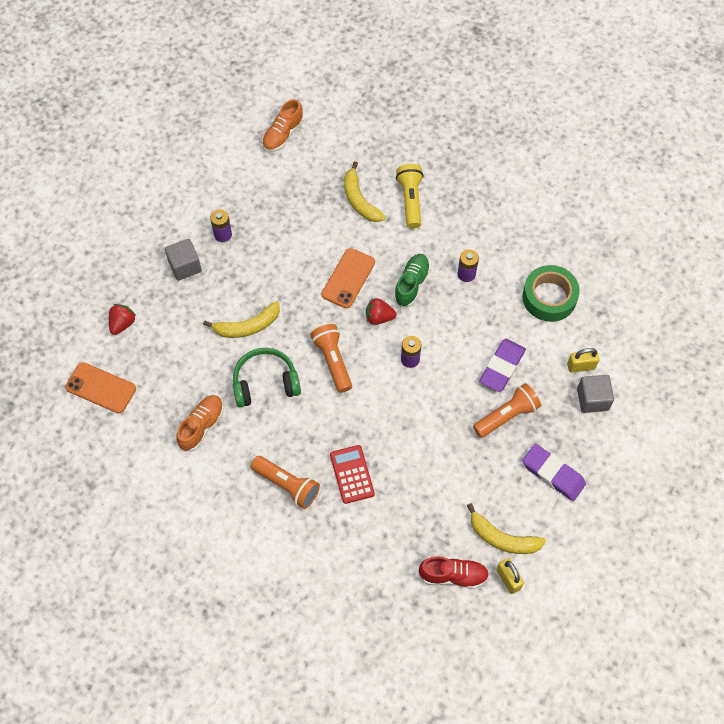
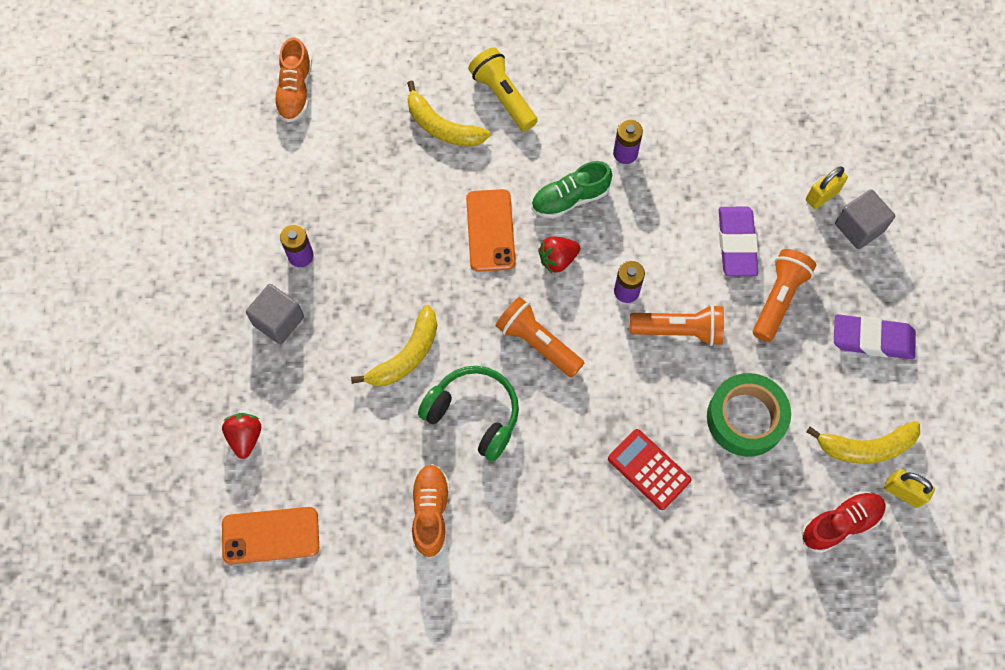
camera: 30 degrees left, 5 degrees up
(265, 383) = (474, 414): green headphones -> green headphones turned 75 degrees clockwise
(287, 485) = (581, 527): orange flashlight -> orange flashlight (679, 330)
(411, 284) = (570, 199): green shoe -> green shoe turned 105 degrees counterclockwise
(549, 297) = (736, 132): green tape -> green tape (745, 418)

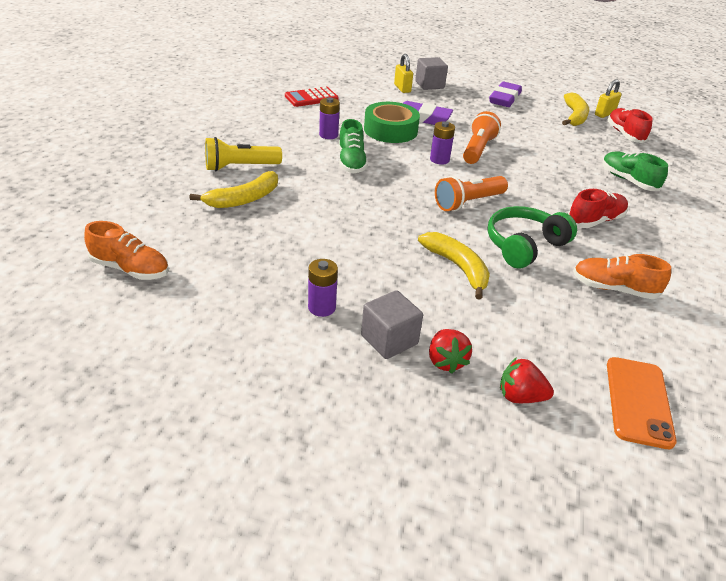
camera: 75 degrees left, 30 degrees down
(490, 230) = (358, 200): orange phone -> none
(557, 259) = (400, 178): red strawberry -> red strawberry (446, 361)
(562, 489) = (595, 221): none -> red shoe
(649, 469) = (582, 184): red calculator -> red calculator (311, 98)
(688, 528) = (628, 180): none -> green shoe
(745, 418) = (549, 144): green tape -> green tape (390, 130)
(778, 299) = (467, 115): orange flashlight -> none

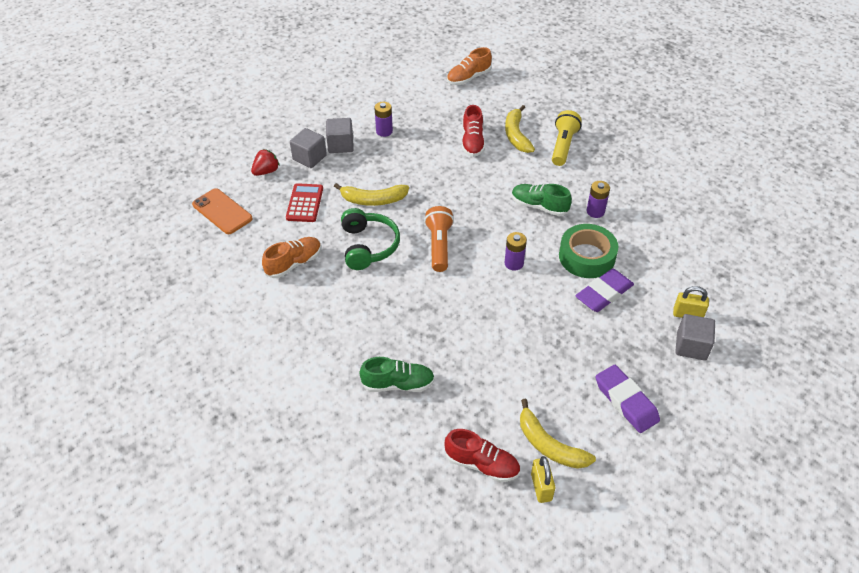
camera: 125 degrees right, 10 degrees up
(311, 98) = (684, 230): red calculator -> red calculator (305, 203)
(446, 361) = (309, 158): red strawberry -> grey cube
(478, 149) = (518, 301): orange flashlight -> none
(595, 221) = (363, 310): red shoe -> red shoe (472, 142)

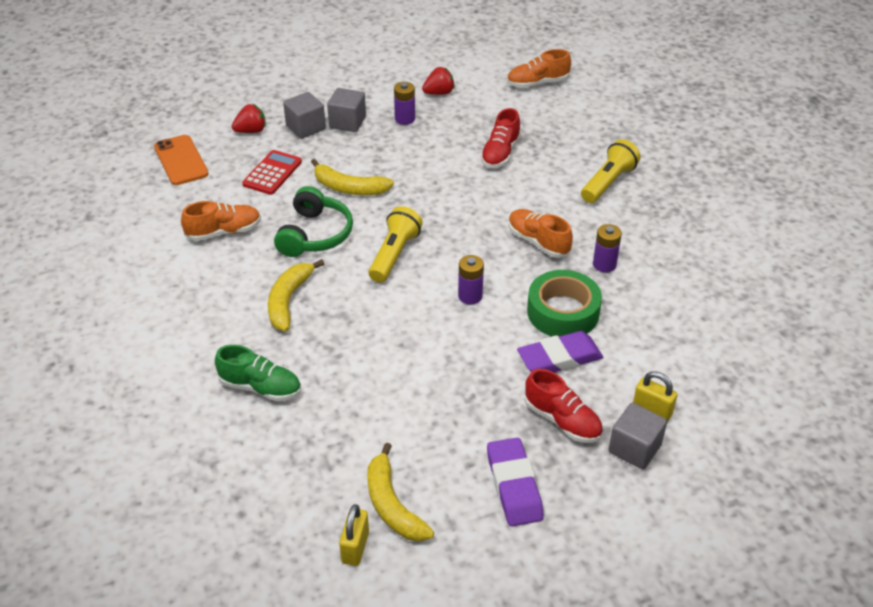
camera: 20 degrees right, 5 degrees down
(398, 103) = (439, 93): none -> red strawberry
(439, 246) = (394, 254): orange flashlight -> yellow flashlight
(482, 464) = (302, 500): red shoe -> red shoe (562, 420)
(516, 135) = (557, 158): yellow banana -> yellow banana (288, 301)
(539, 206) = (538, 242): green shoe -> orange shoe

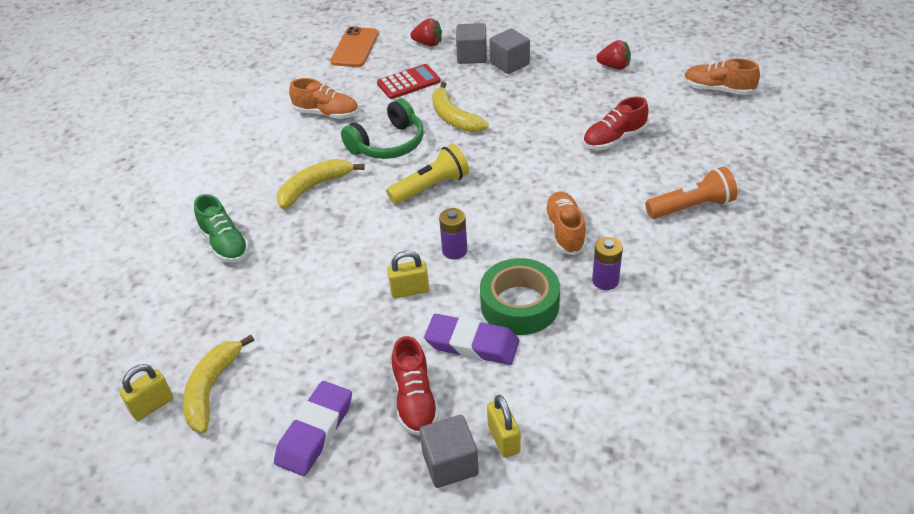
camera: 40 degrees right, 0 degrees up
(405, 119) = (560, 78): purple battery -> none
(468, 344) = (409, 290): none -> yellow padlock
(608, 182) = (691, 207): yellow flashlight -> orange flashlight

